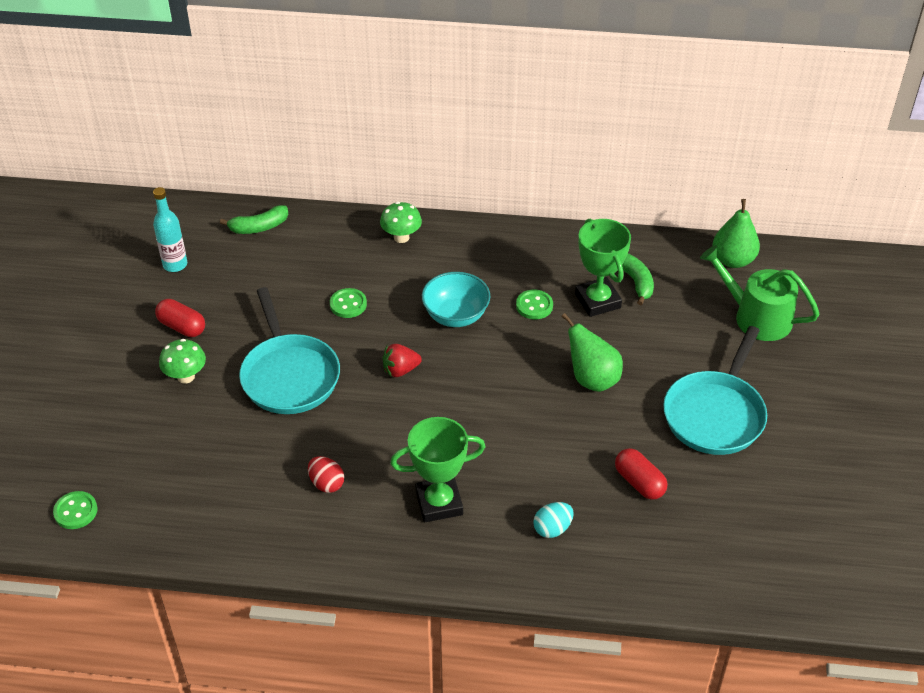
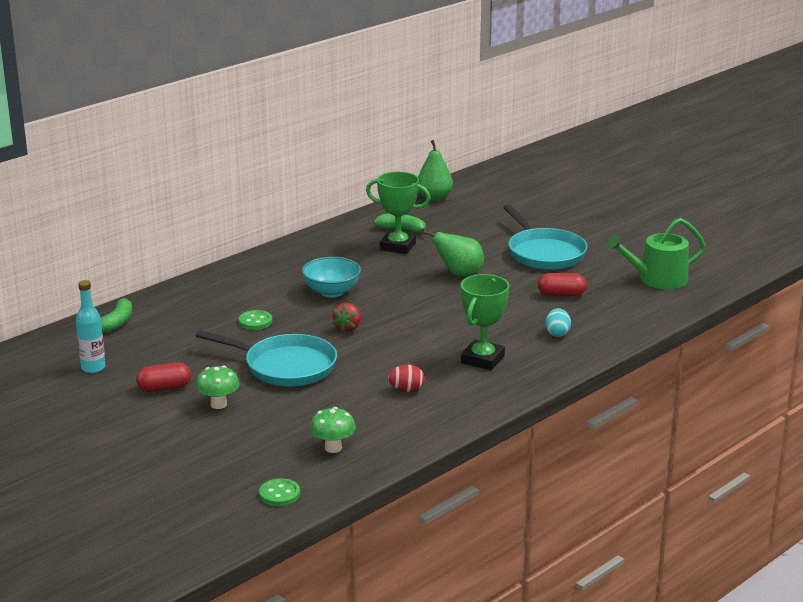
camera: 50 degrees left, 20 degrees down
(401, 237) = (225, 280): green mushroom -> green mushroom (333, 448)
(534, 306) = (367, 265): green button -> none
(756, 317) = (490, 211): green watering can -> green watering can (657, 279)

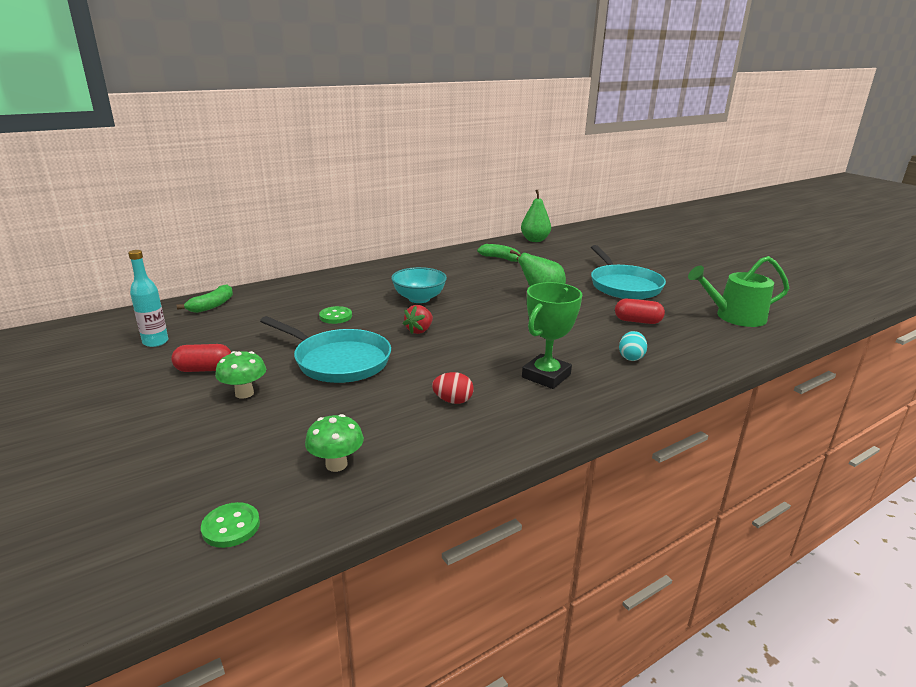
camera: 10 degrees right, 0 degrees up
(398, 246) = (493, 270): green trophy -> none

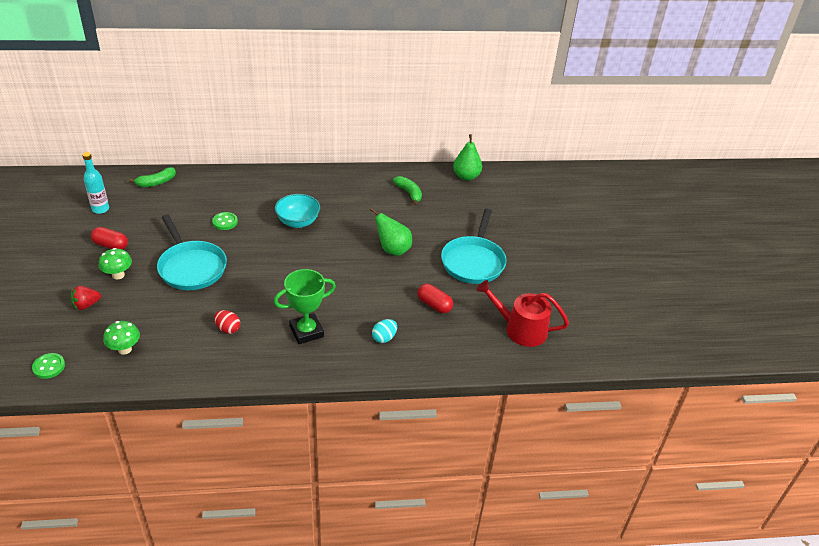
camera: 25 degrees right, 15 degrees up
(419, 330) = (267, 257): red strawberry -> red strawberry (86, 305)
(735, 317) = (520, 329): green watering can -> red watering can

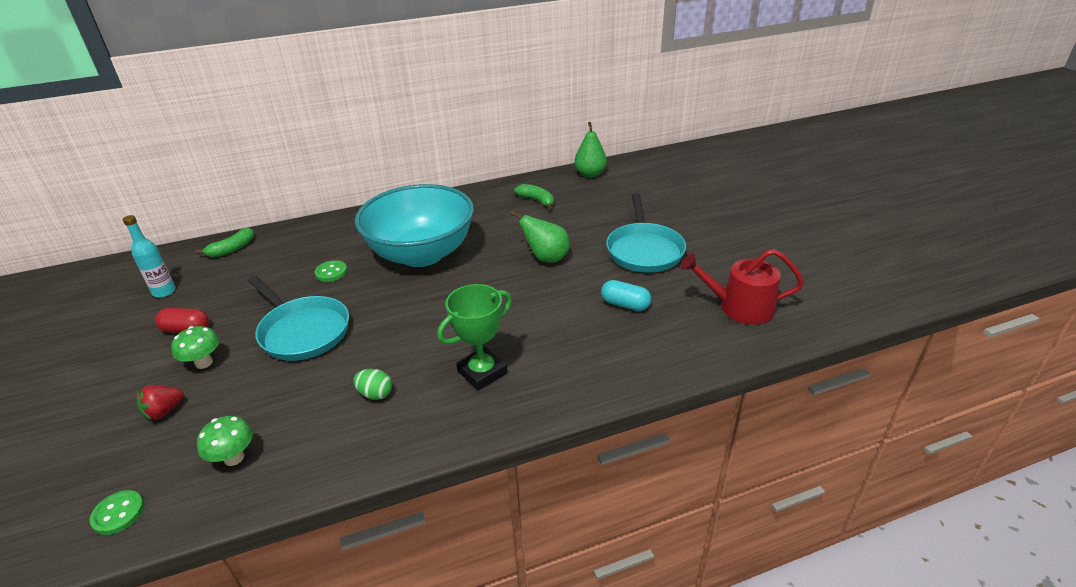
camera: 10 degrees left, 5 degrees down
(228, 329) = (375, 394): red egg -> green egg
(298, 222) = (422, 254): turquoise bowl -> turquoise bowl, size x2.06
(384, 338) = (584, 356): turquoise egg -> none
(434, 305) = (625, 304): red capsule -> turquoise capsule

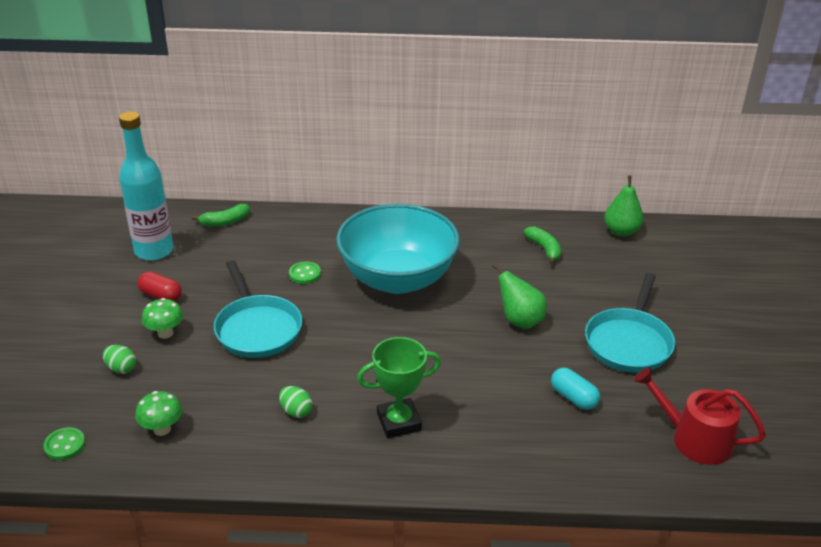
camera: 20 degrees right, 0 degrees up
(164, 292) = (154, 251): turquoise bottle -> turquoise bottle, size x1.82
(164, 411) = (121, 369): red strawberry -> green egg

